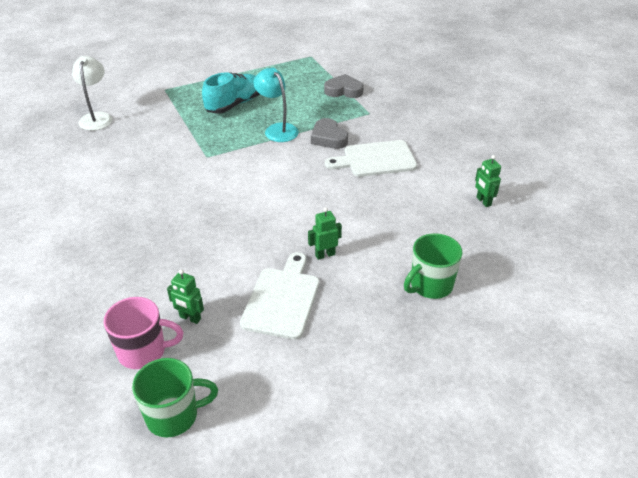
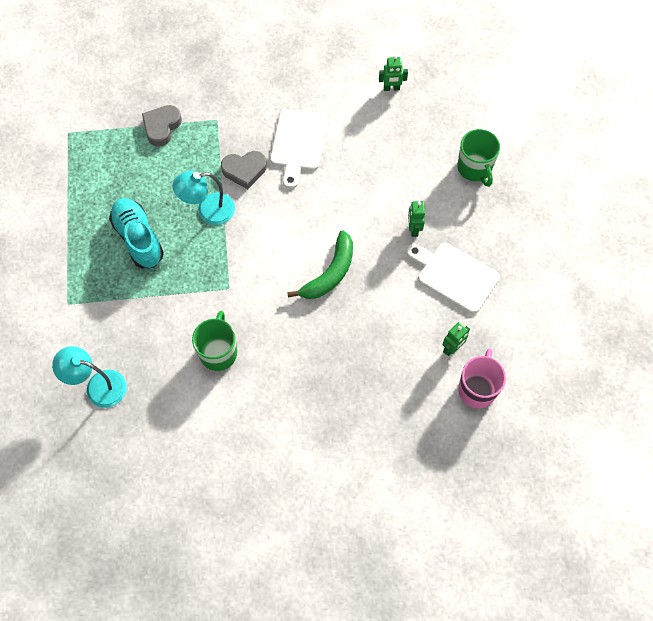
camera: 70 degrees left, 25 degrees up
(97, 117) = (98, 386): white lamp -> turquoise lamp
(174, 416) = (544, 377): green mug -> green mug (218, 352)
(246, 210) = (330, 273): none -> green banana

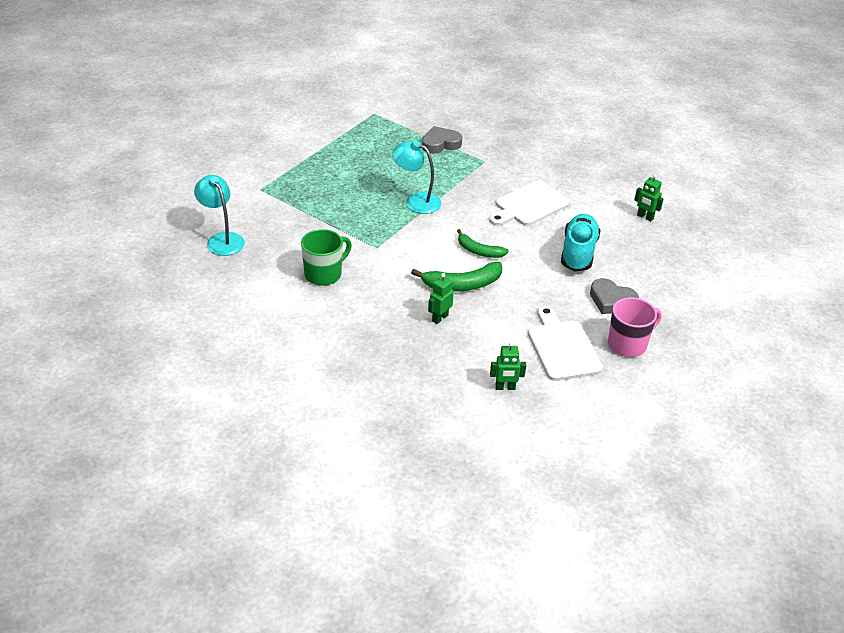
camera: 40 degrees right, 25 degrees down
(138, 239) = (349, 186): turquoise shoe -> turquoise shoe (578, 253)
(244, 170) = (470, 196): grey heart -> grey heart (611, 301)
(308, 227) = (479, 251): none -> green banana
(413, 229) = (562, 301): green robot -> green robot (439, 318)
(474, 168) = (661, 298): green mug -> none
(477, 389) = (495, 425): pink mug -> pink mug (628, 344)

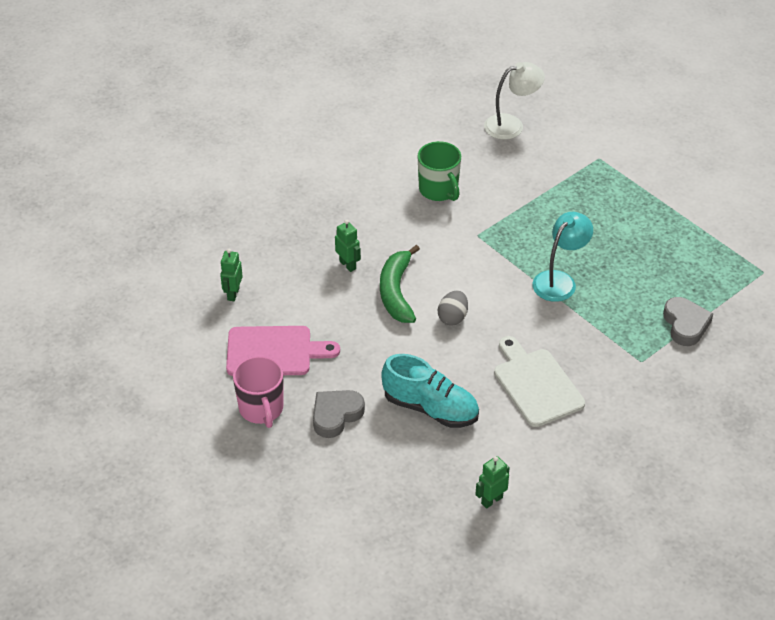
camera: 105 degrees right, 5 degrees up
(222, 239) = (511, 125): turquoise lamp -> white lamp
(479, 251) = (452, 317): green banana -> grey egg
(562, 347) = (274, 352): white cutting board -> pink cutting board

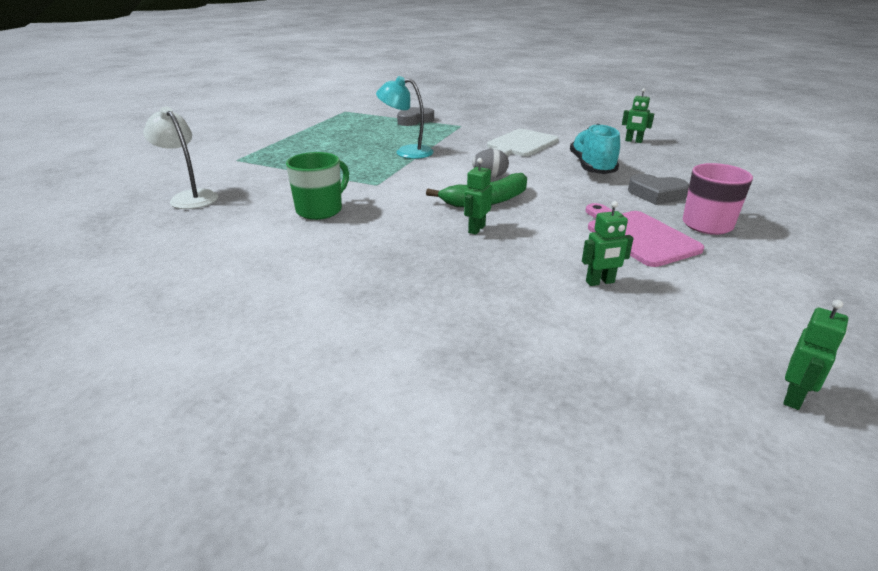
camera: 115 degrees left, 15 degrees down
(91, 308) = (794, 397): none -> green robot

